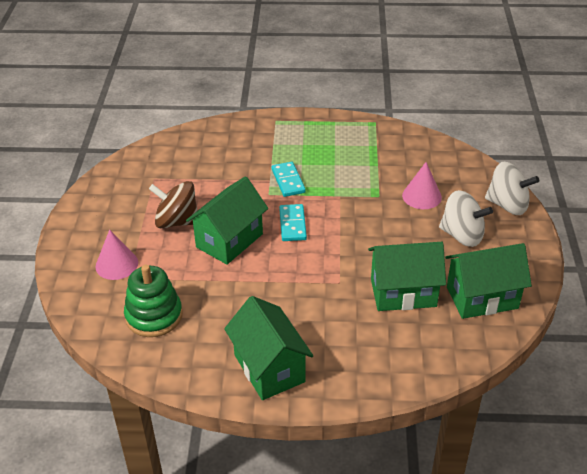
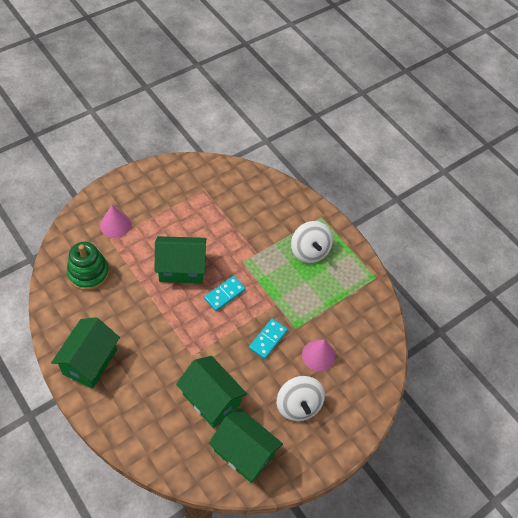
camera: 45 degrees right, 15 degrees up
(177, 221) = (176, 229): brown spinning top -> none
(288, 181) = (265, 264): turquoise domino -> turquoise domino (268, 339)
(507, 205) = (357, 418): white spinning top -> white spinning top (309, 251)

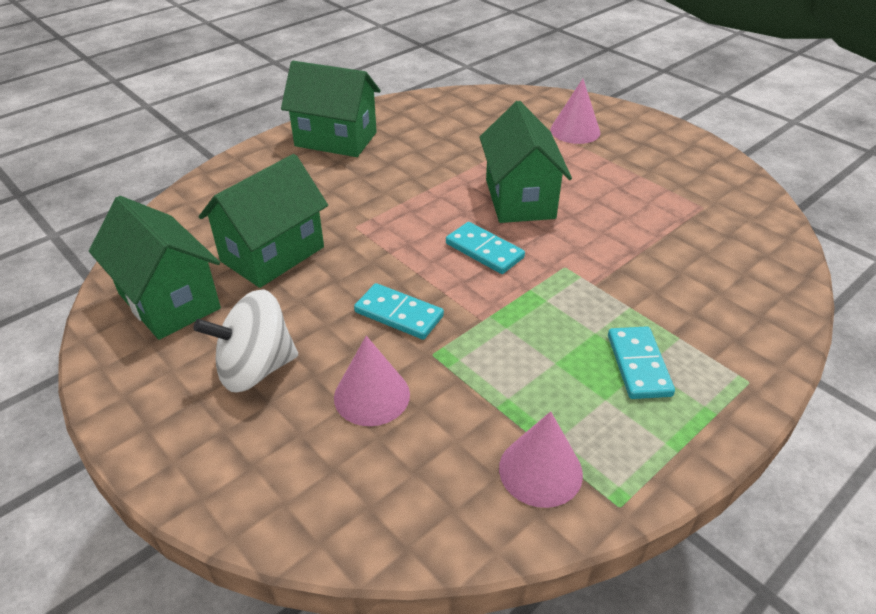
camera: 90 degrees right, 15 degrees down
(88, 273) = (480, 120): green stacking toy -> none
(244, 453) = (169, 301): green house -> green house turned 75 degrees counterclockwise
(309, 251) = (639, 365): white spinning top -> turquoise domino
(359, 299) = (540, 470): none -> pink cone

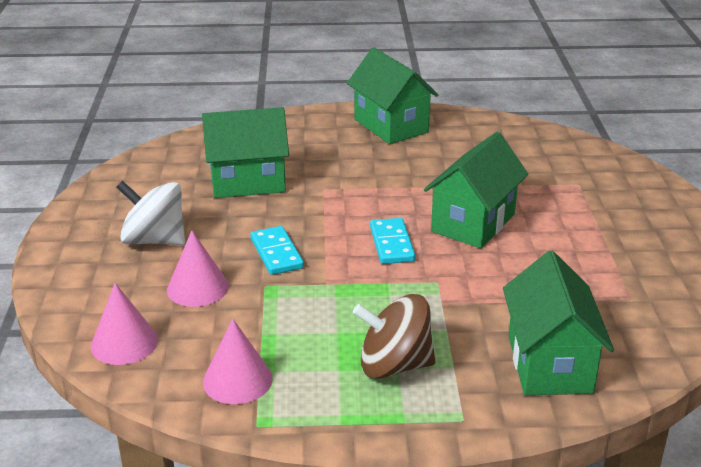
camera: 40 degrees right, 10 degrees down
(169, 301) = (156, 181): green house -> green house (549, 364)
(575, 131) = (603, 194): pink cone -> pink cone (124, 343)
(639, 365) = (394, 365): turquoise domino -> brown spinning top

